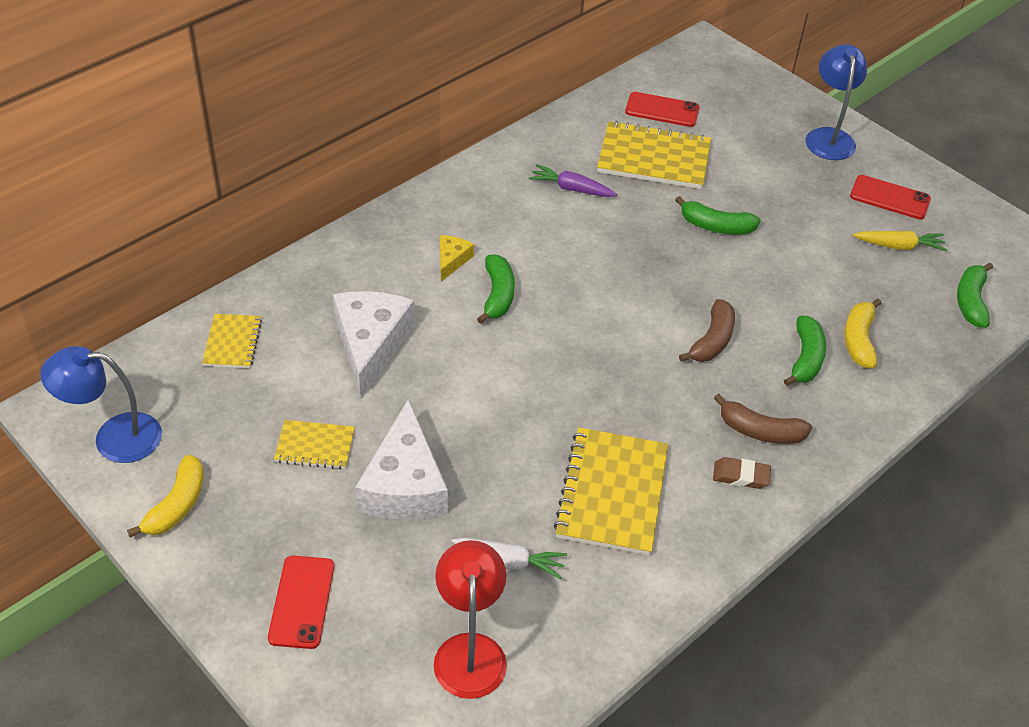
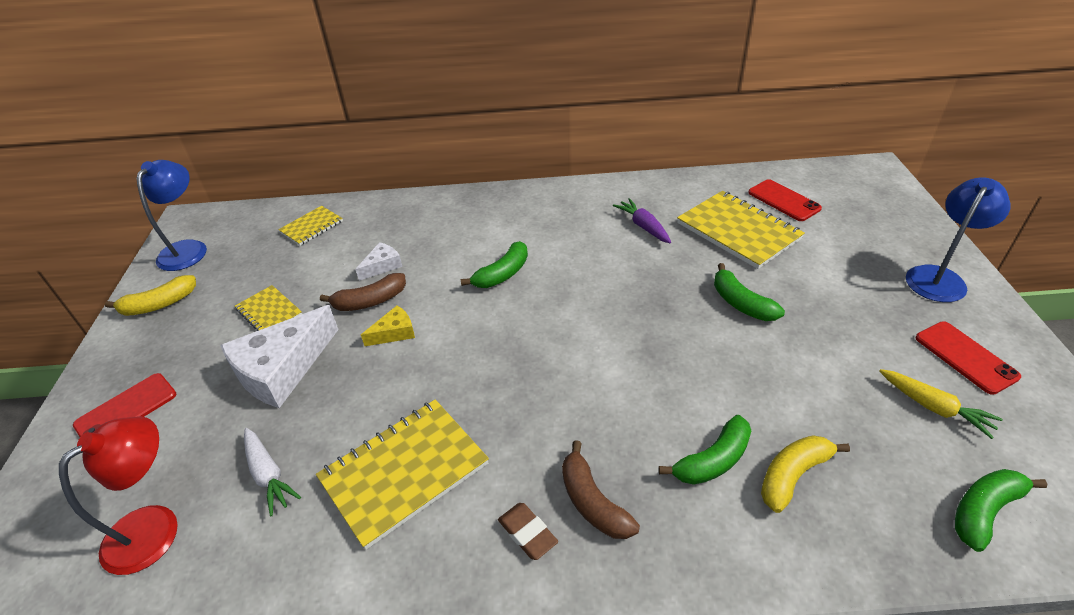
camera: 45 degrees right, 5 degrees down
(114, 437) = (188, 249): blue lamp -> blue lamp turned 60 degrees clockwise
(370, 344) = (382, 266): white cheese -> white cheese, size x0.48
(452, 260) = (499, 237): yellow cheese -> yellow cheese (394, 333)
(712, 340) = (635, 394): brown banana -> brown banana (370, 301)

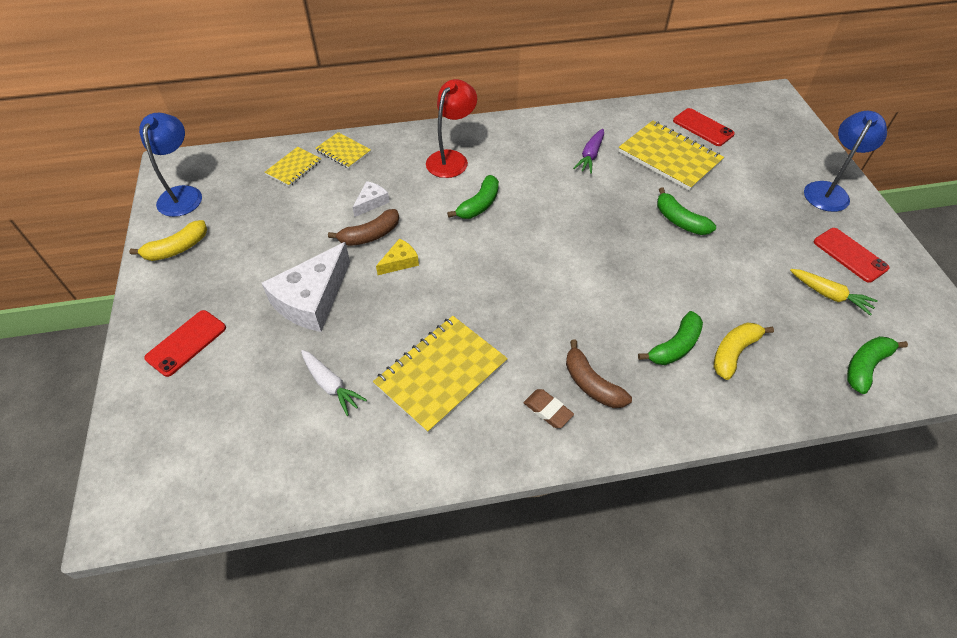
camera: 10 degrees left, 10 degrees up
(155, 526) = (251, 432): red lamp -> red lamp (451, 159)
(269, 312) = (282, 250): yellow notebook -> yellow notebook (343, 152)
(643, 226) = (590, 156): purple carrot -> purple carrot turned 120 degrees counterclockwise

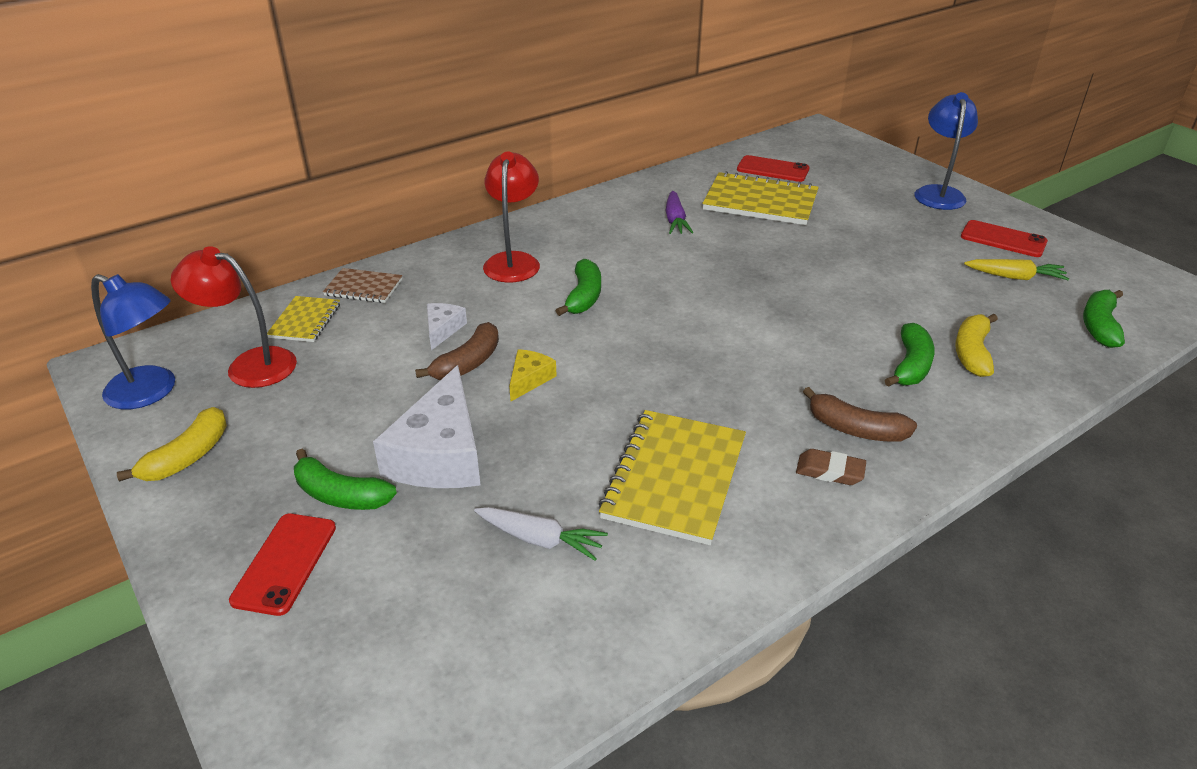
camera: 25 degrees left, 15 degrees down
(183, 194) = (152, 392): blue lamp -> blue lamp turned 135 degrees clockwise
(244, 192) = (249, 365): none -> red lamp
(343, 152) = (363, 287): yellow notebook -> brown notebook
(679, 220) = (818, 253): green banana -> green banana (340, 495)

